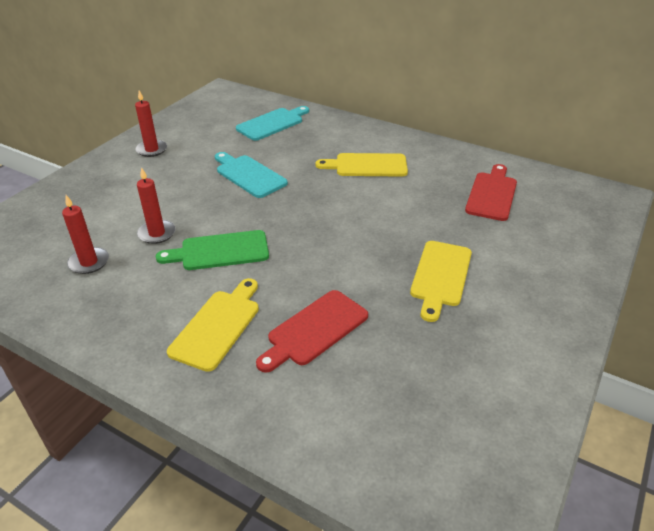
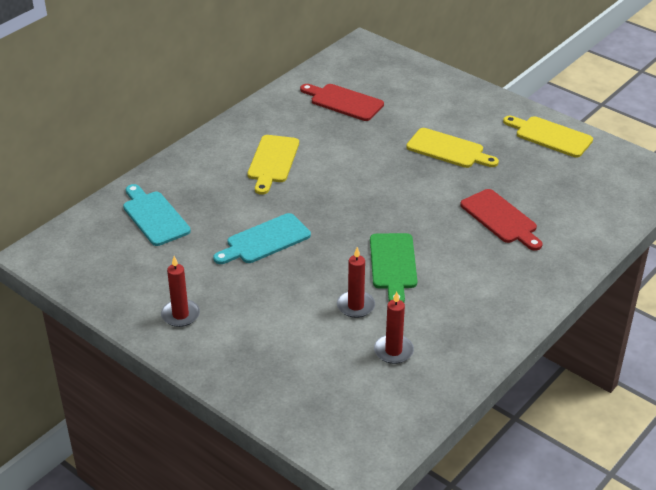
camera: 80 degrees left, 0 degrees up
(217, 326) = (491, 268): yellow cutting board -> yellow cutting board (550, 136)

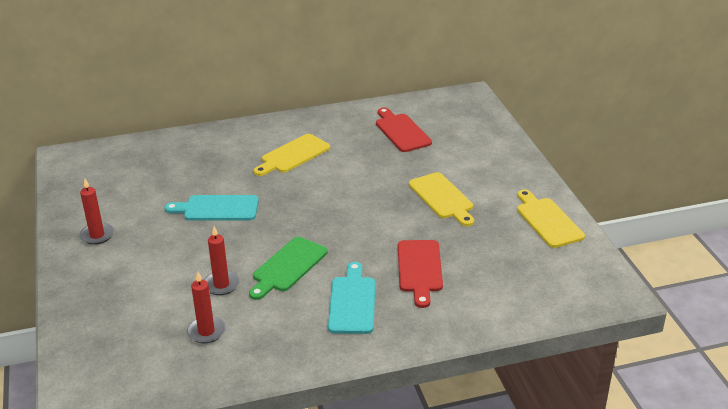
camera: 35 degrees right, 5 degrees down
(154, 216) = (165, 161): turquoise cutting board -> turquoise cutting board (352, 302)

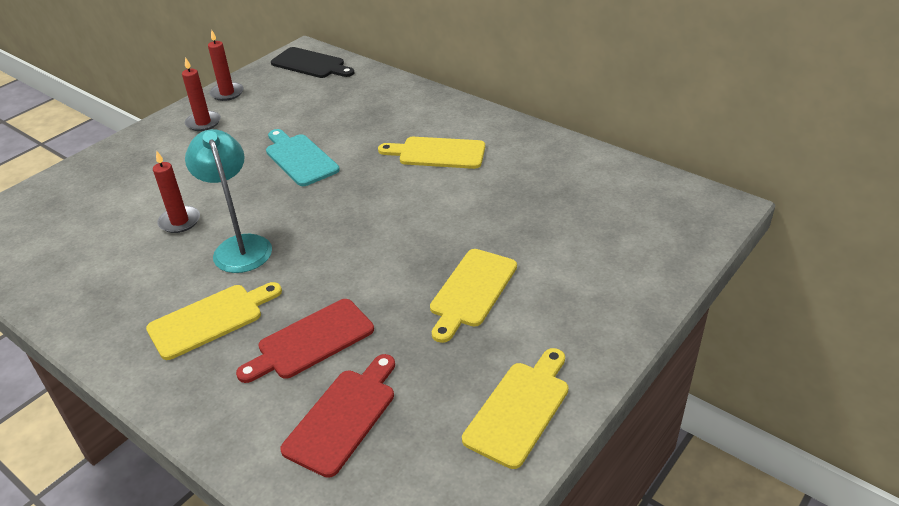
camera: 55 degrees right, 5 degrees up
(91, 160) = (310, 64): none -> black cutting board
(206, 331) = (101, 249): red candle -> red candle (227, 93)
(288, 267) = (240, 246): green cutting board -> turquoise lamp
(352, 302) = (210, 319): turquoise cutting board -> yellow cutting board
(401, 131) = (571, 196): red cutting board -> red cutting board (343, 417)

